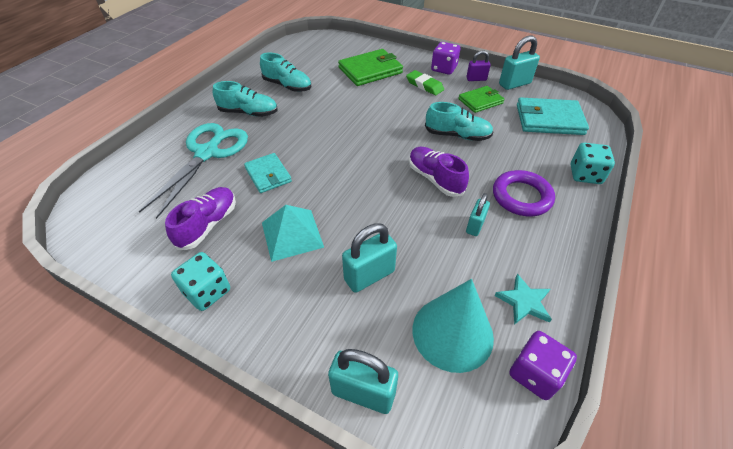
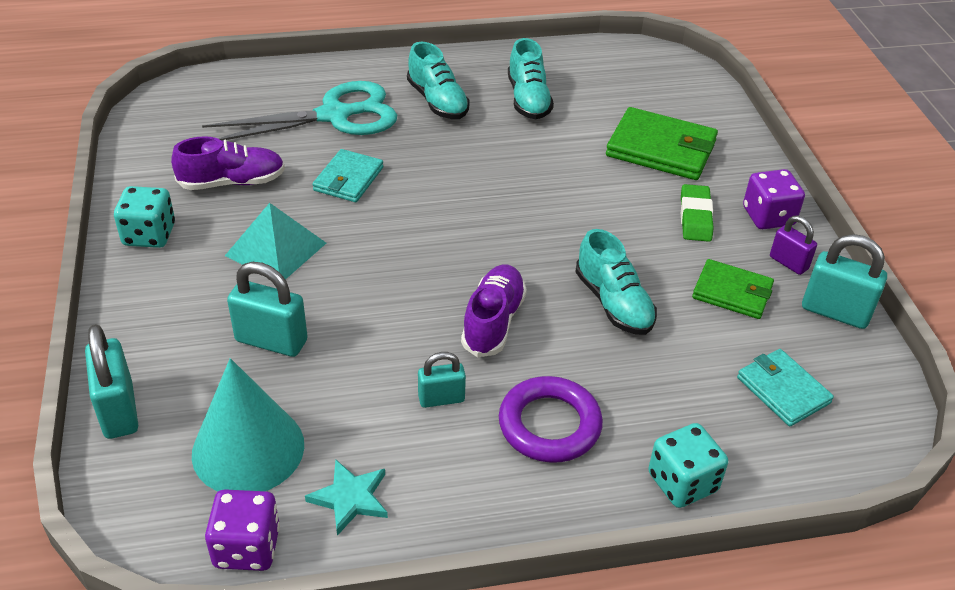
camera: 50 degrees right, 5 degrees down
(549, 119) = (783, 390): turquoise wallet -> turquoise wallet, size x0.63

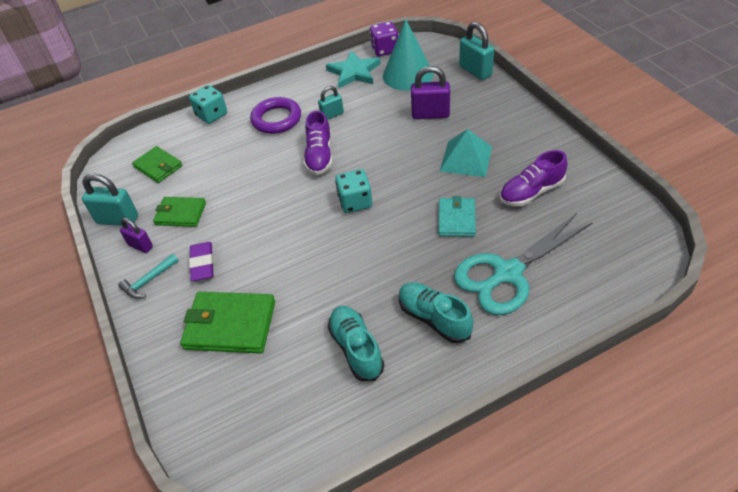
camera: 170 degrees right, 5 degrees up
(149, 235) = (546, 144): turquoise dice -> turquoise dice (355, 202)
(271, 341) = (430, 114): turquoise padlock -> purple padlock
(350, 498) = (354, 72): turquoise star -> turquoise star, size x1.50
(613, 303) = (253, 186): turquoise shoe -> none
(695, 217) = (202, 264): green eraser -> purple eraser
(768, 216) = (148, 281): purple dice -> turquoise hammer
(783, 390) = (158, 166): turquoise wallet -> green wallet

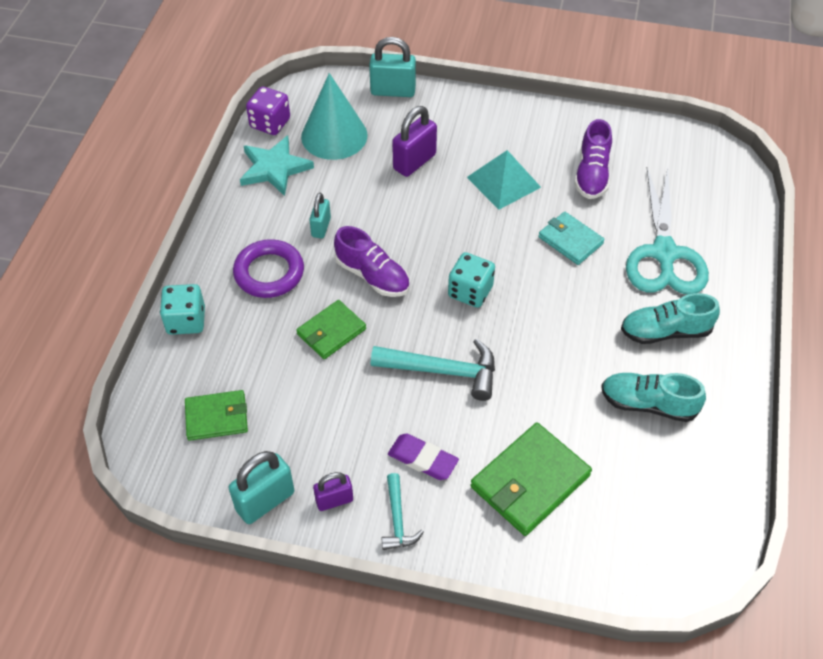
camera: 55 degrees left, 5 degrees up
(180, 214) = (324, 438): green wallet -> green wallet (331, 332)
(278, 230) = (443, 371): none -> turquoise hammer

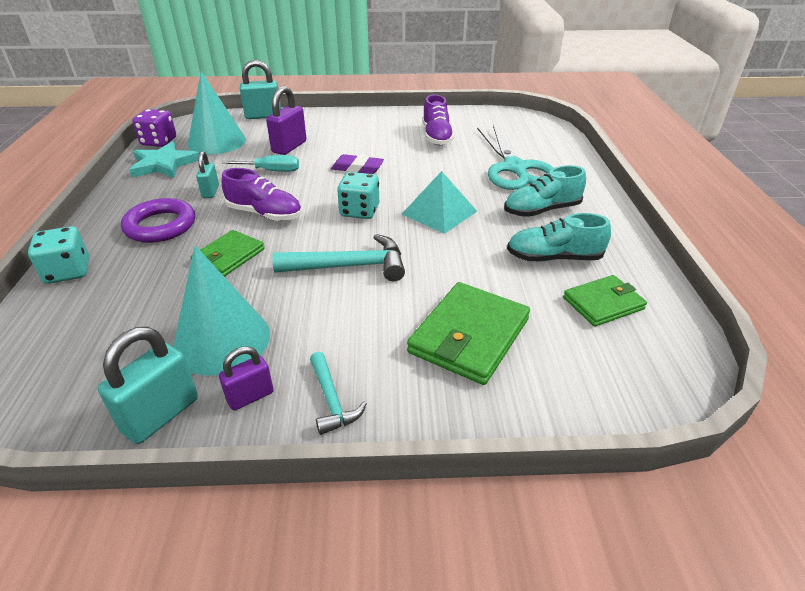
camera: 15 degrees left, 15 degrees down
(217, 417) = (99, 344): green wallet -> green wallet (603, 303)
(317, 436) = (222, 340): none -> turquoise cone
(388, 203) = (271, 171): none -> turquoise screwdriver
(423, 459) = (347, 338): purple eraser -> purple eraser (357, 168)
(503, 182) = (367, 148): turquoise pyramid -> turquoise pyramid (439, 212)
(570, 240) = (435, 171): turquoise wallet -> none

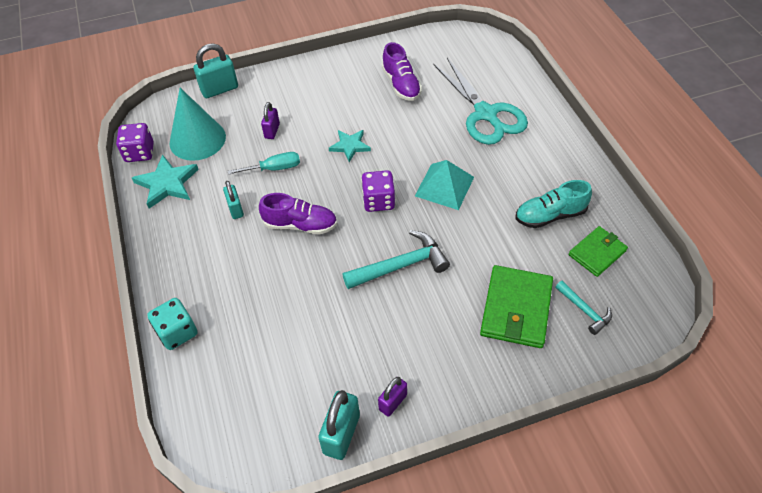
camera: 15 degrees left, 15 degrees up
(160, 226) = (219, 262): purple ring -> none
(222, 340) = (345, 362): turquoise cone -> none
(229, 256) = (299, 280): green wallet -> none
(289, 147) = (272, 131): purple padlock -> purple padlock, size x0.62
(331, 400) = (448, 389): turquoise hammer -> turquoise hammer (584, 310)
(357, 168) = (350, 146): purple eraser -> turquoise star
(359, 211) = (378, 201): turquoise dice -> purple dice
(541, 210) = (524, 163): turquoise shoe -> none

